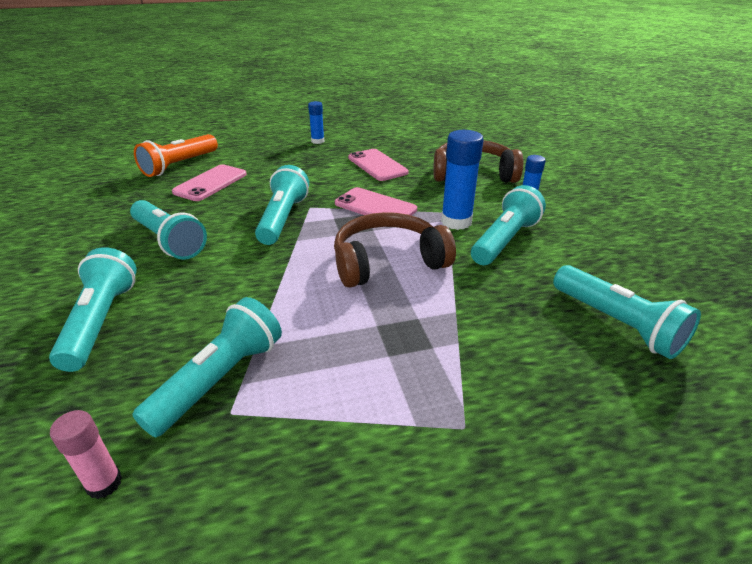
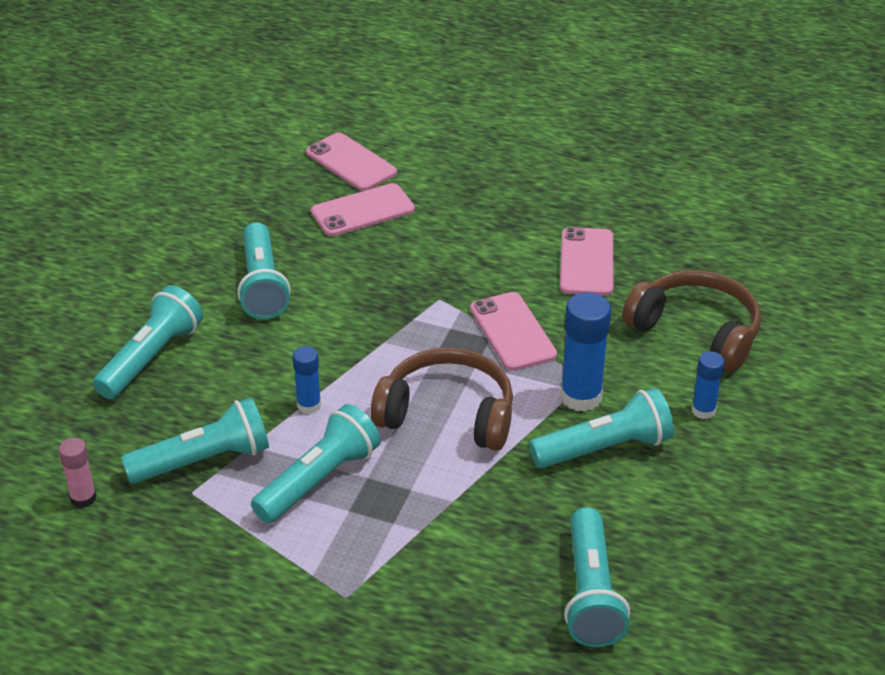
camera: 35 degrees right, 5 degrees up
(179, 165) = (351, 163): orange flashlight -> pink phone
(283, 219) = (395, 304): turquoise flashlight -> turquoise flashlight (318, 480)
(317, 141) = (554, 181): blue glue stick -> blue glue stick (309, 405)

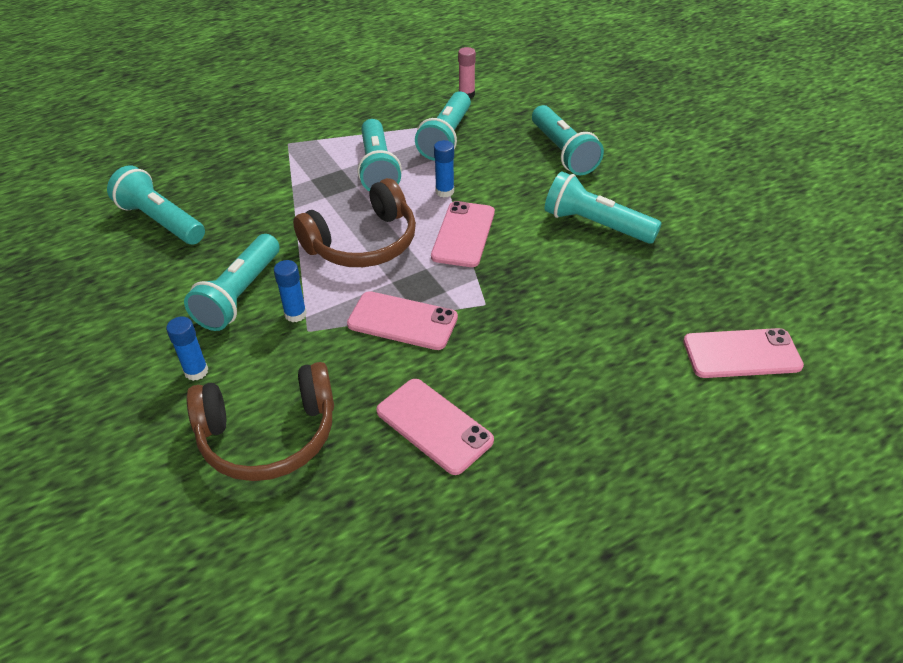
camera: 130 degrees right, 5 degrees up
(362, 211) = (651, 322): pink phone -> pink phone (463, 234)
(581, 397) = (295, 314): blue glue stick -> blue glue stick, size x0.57

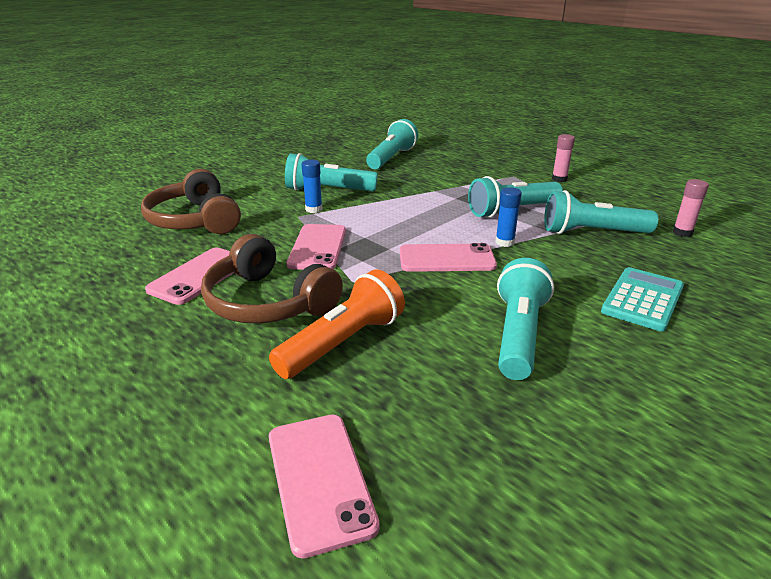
camera: 75 degrees right, 15 degrees down
(196, 371) = (252, 191): blue glue stick -> none
(317, 117) = (559, 179): none -> pink glue stick
(363, 242) = (407, 219): brown headphones -> brown headphones (268, 302)
(563, 152) = (642, 299): turquoise flashlight -> turquoise calculator
(589, 324) = (342, 343): none -> orange flashlight

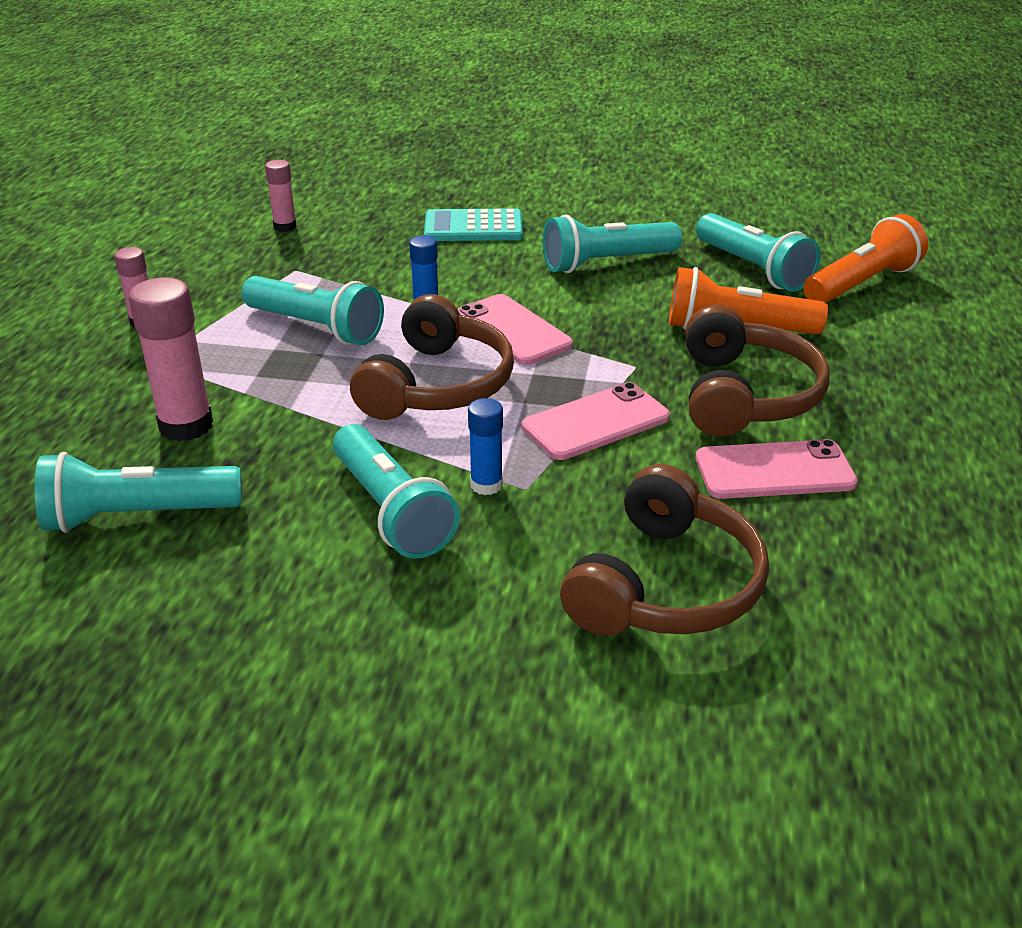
camera: 125 degrees left, 5 degrees up
(320, 479) = (861, 284): pink phone -> orange flashlight
(411, 222) = (437, 385): none -> brown headphones
(445, 172) = (186, 426): none -> pink glue stick
(592, 232) = (337, 269): turquoise flashlight -> turquoise flashlight (753, 269)

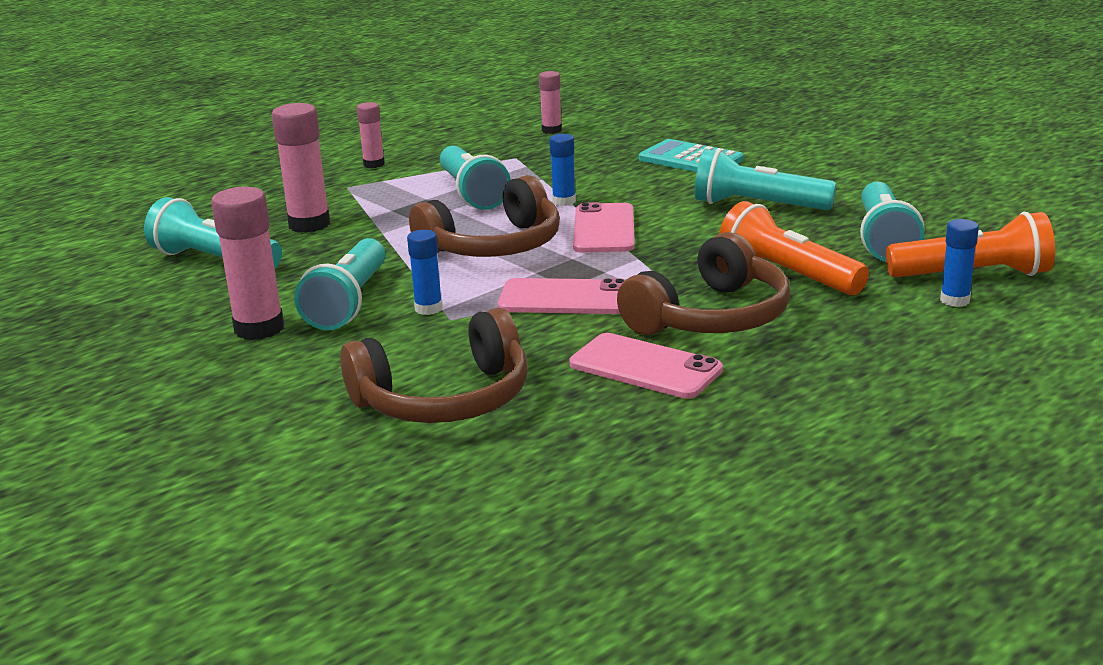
camera: 40 degrees right, 10 degrees down
(341, 586) = (259, 328): none -> pink glue stick
(885, 313) = (955, 300): none -> blue glue stick

